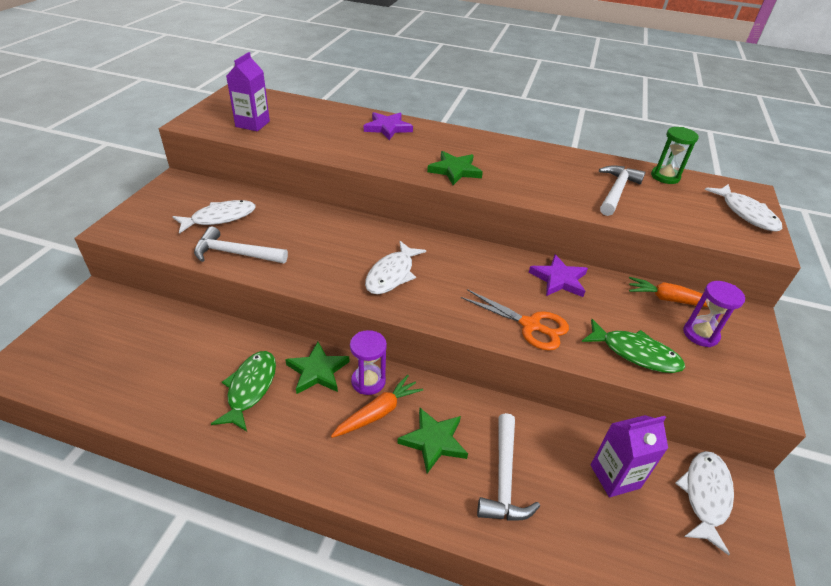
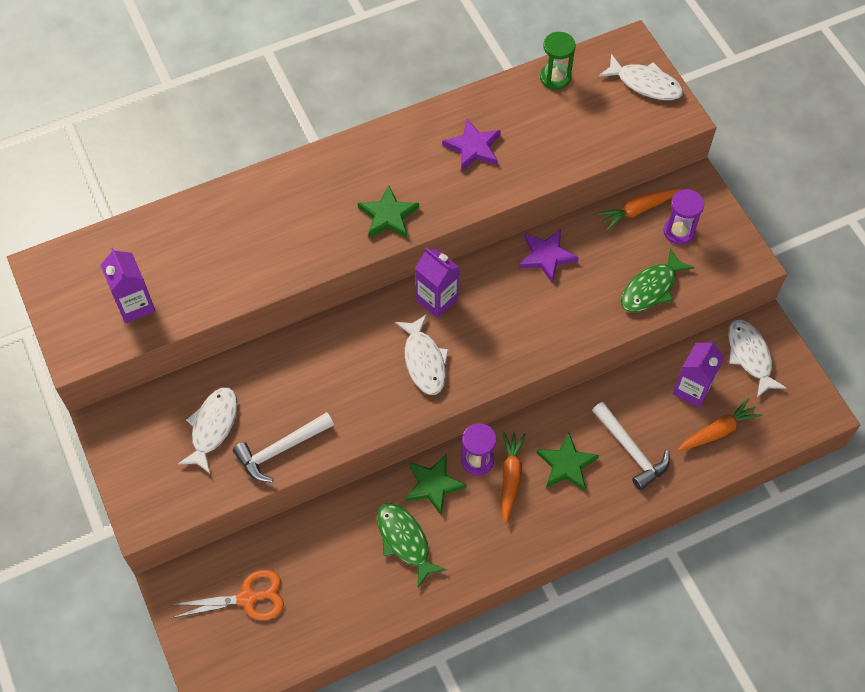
camera: 40 degrees left, 20 degrees up
(387, 128) = (264, 201): purple star -> purple star (473, 147)
(445, 251) = (437, 299): none -> purple carton
(530, 325) = (566, 323): orange scissors -> orange scissors (248, 598)
(611, 533) = (717, 431): none -> orange carrot
(616, 191) = (535, 134): white hammer -> none
(635, 353) = (651, 288): green fish -> green fish turned 150 degrees clockwise

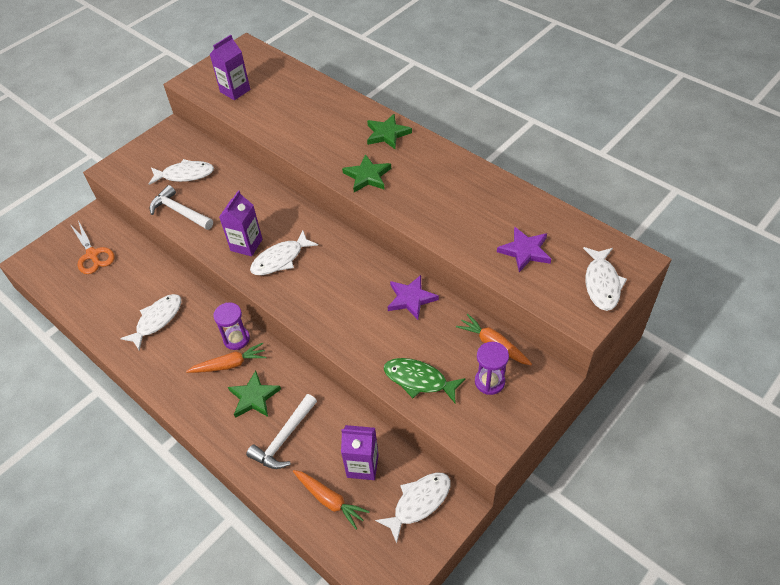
camera: 70 degrees right, 10 degrees down
(404, 541) = (157, 320): green fish -> white fish
(433, 485) = (207, 320): green star -> green star (387, 134)
(437, 299) = (336, 248): purple carton -> purple carton (246, 245)
(473, 147) = (458, 199): purple star -> purple star (525, 251)
(555, 78) = (562, 223): green hourglass -> none

